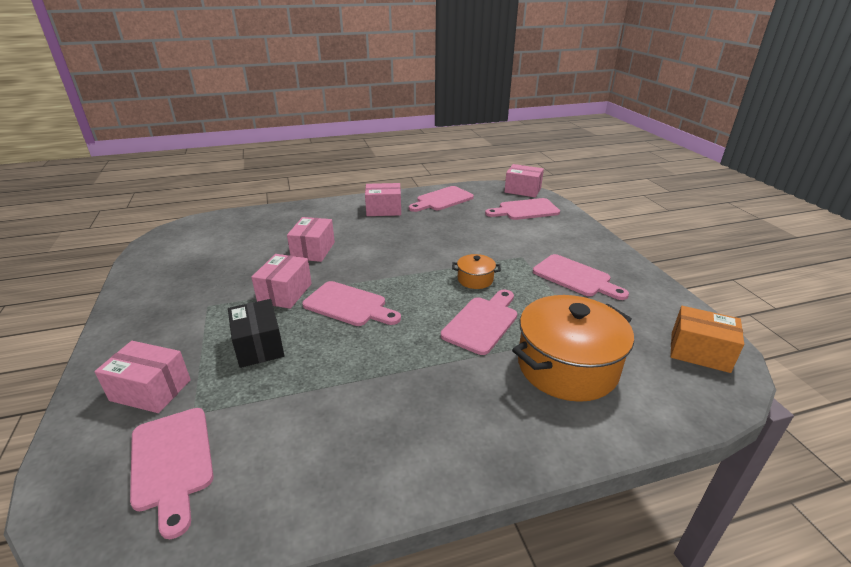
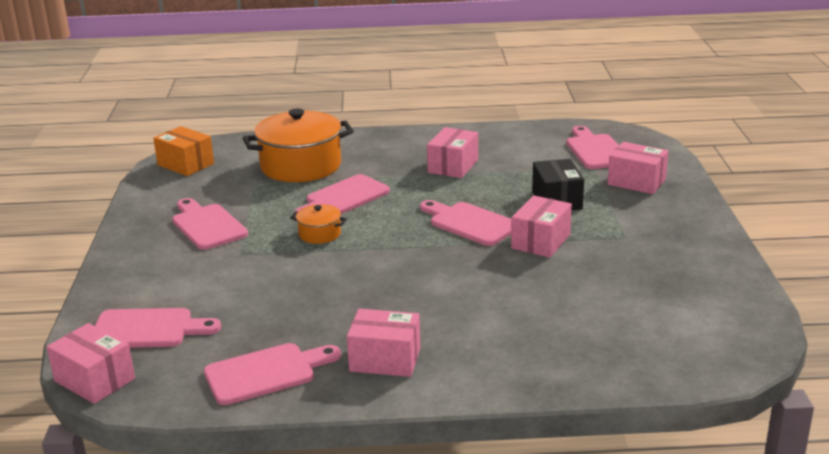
camera: 165 degrees left, 5 degrees down
(313, 250) = (510, 292): pink box -> pink box (453, 166)

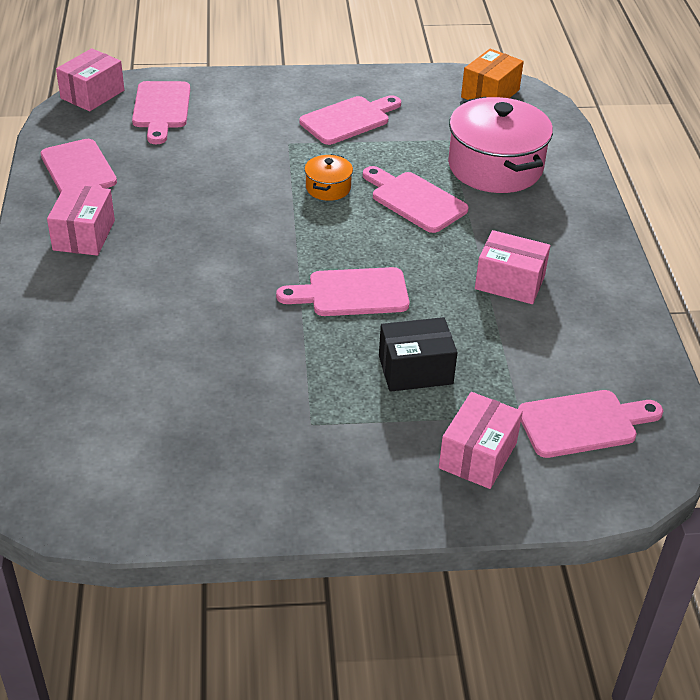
camera: 85 degrees right, 15 degrees up
(301, 166) = (495, 167): orange pot -> pink pot
(470, 223) = (351, 293): pink cutting board -> pink cutting board turned 135 degrees counterclockwise
(540, 241) = (304, 348): pink box -> none

